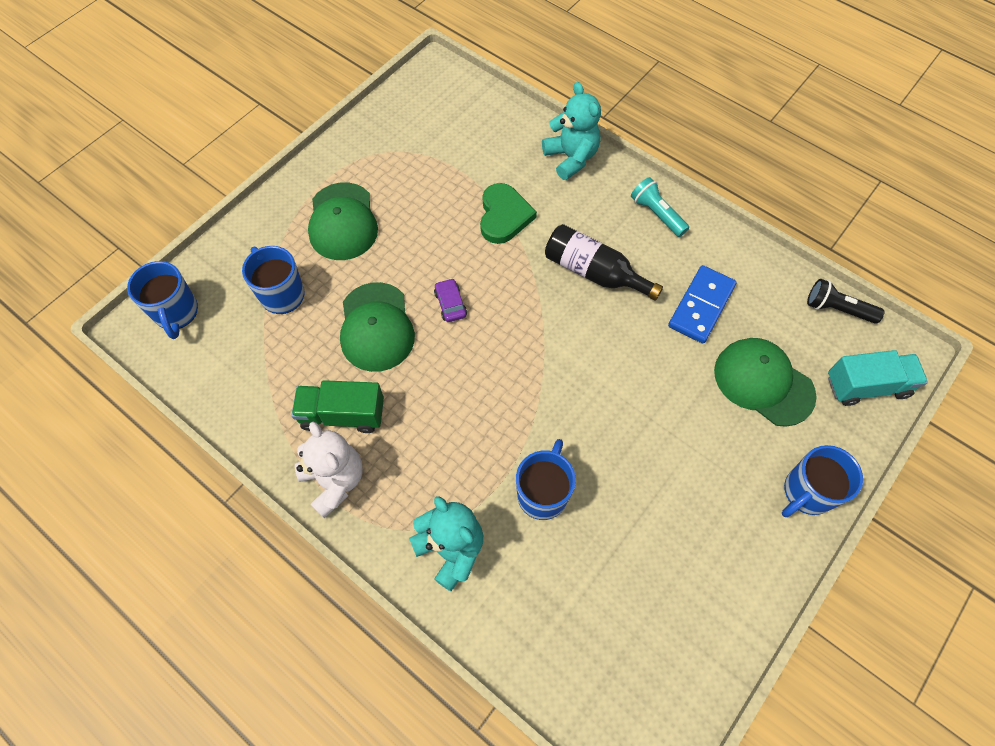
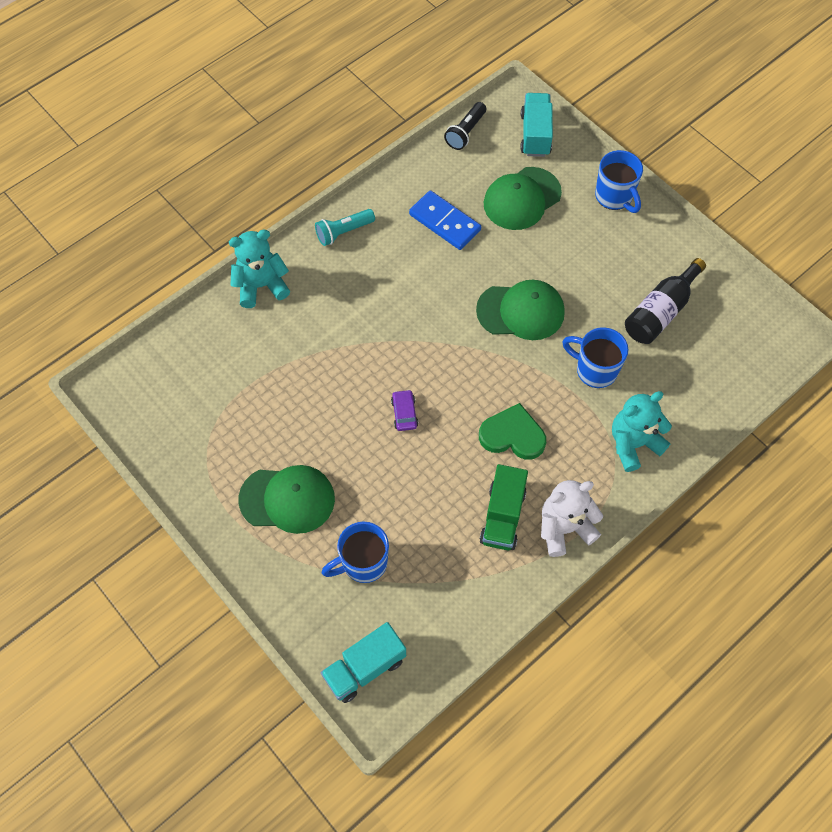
camera: 80 degrees left, 0 degrees up
(176, 313) = (364, 668): blue mug -> turquoise truck
(376, 327) = (417, 479): green cap -> green cap (521, 311)
(450, 304) = (404, 413): purple car -> purple car turned 90 degrees clockwise
(504, 216) = (316, 354): green heart -> green heart (512, 435)
(593, 272) = (394, 293): black bottle -> black bottle (660, 312)

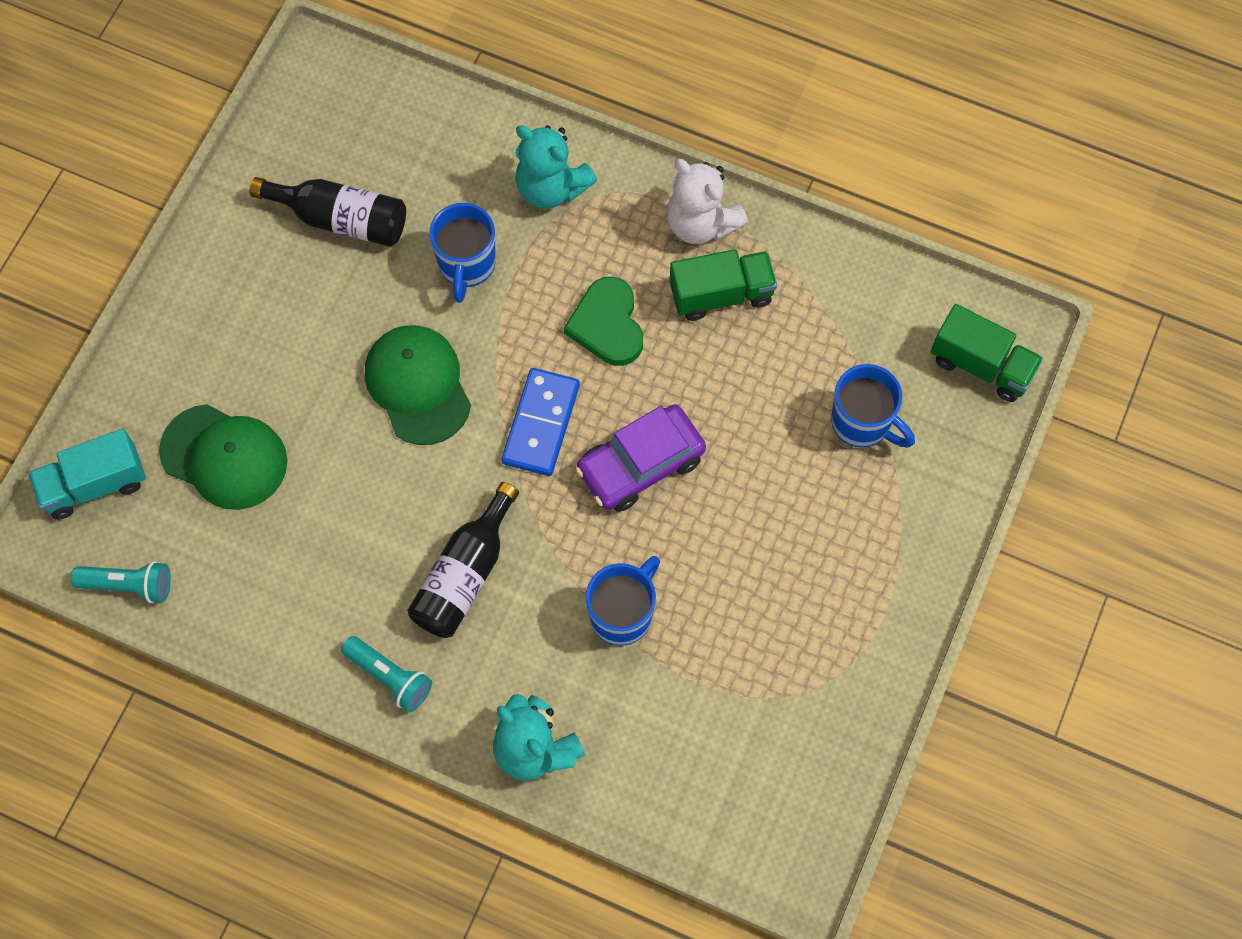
camera: 115 degrees left, 5 degrees up
(287, 499) = (830, 550): green cap -> none
(364, 668) = (981, 365): turquoise truck -> green truck
(384, 290) = (464, 575): none -> black bottle
(404, 413) = (640, 464): purple car -> purple car, size x2.04
(445, 222) = (311, 544): blue domino -> blue domino (540, 424)
(465, 132) = (129, 585): black flashlight -> turquoise flashlight
(614, 197) = (170, 337): blue mug -> blue mug (622, 614)

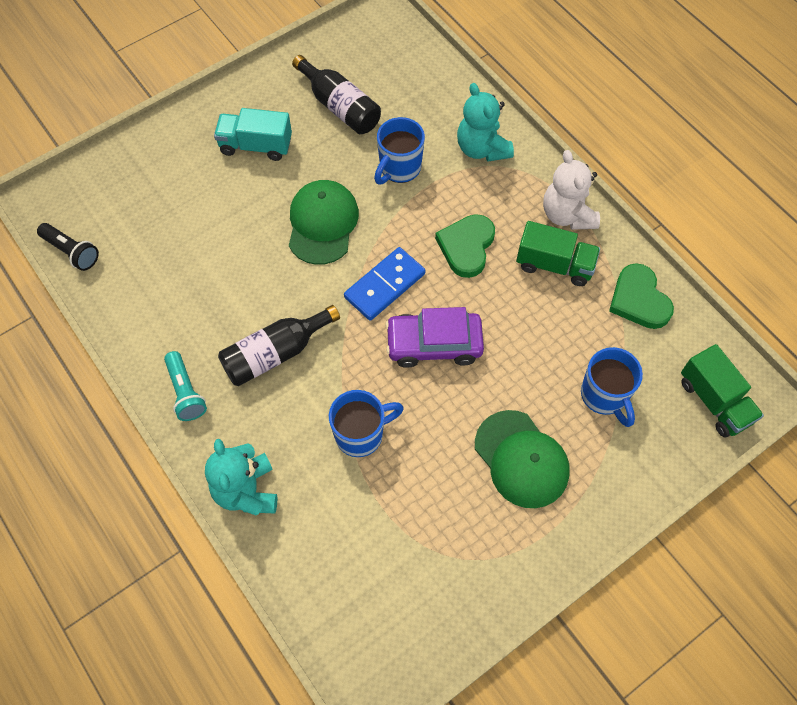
camera: 30 degrees right, 5 degrees down
(94, 484) = (94, 184): turquoise truck -> turquoise truck (256, 145)
(129, 585) = (71, 252): turquoise flashlight -> black flashlight
(224, 457) = (178, 207): green cap -> green cap (521, 459)
(839, 288) = (639, 300): none -> green heart

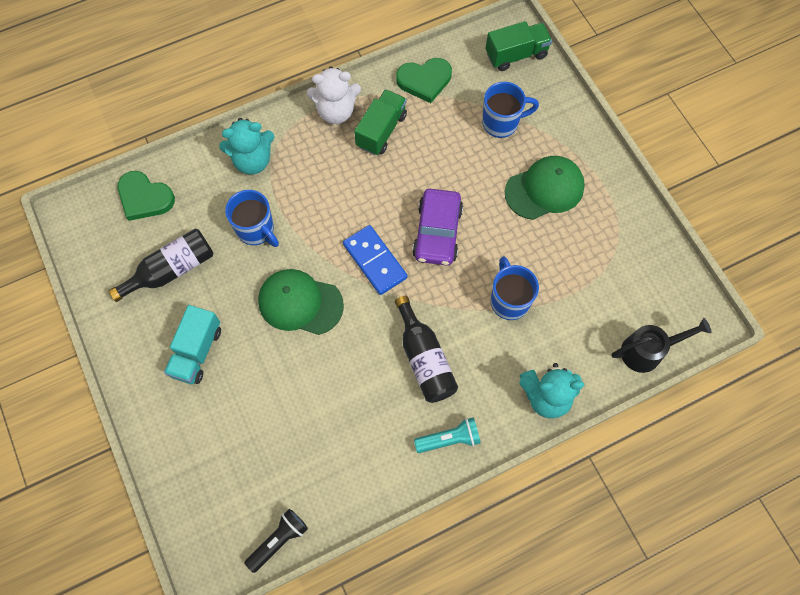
camera: 80 degrees left, 5 degrees up
(319, 609) = (647, 351): none -> black watering can
(466, 247) = (350, 191): green heart -> green heart (145, 198)

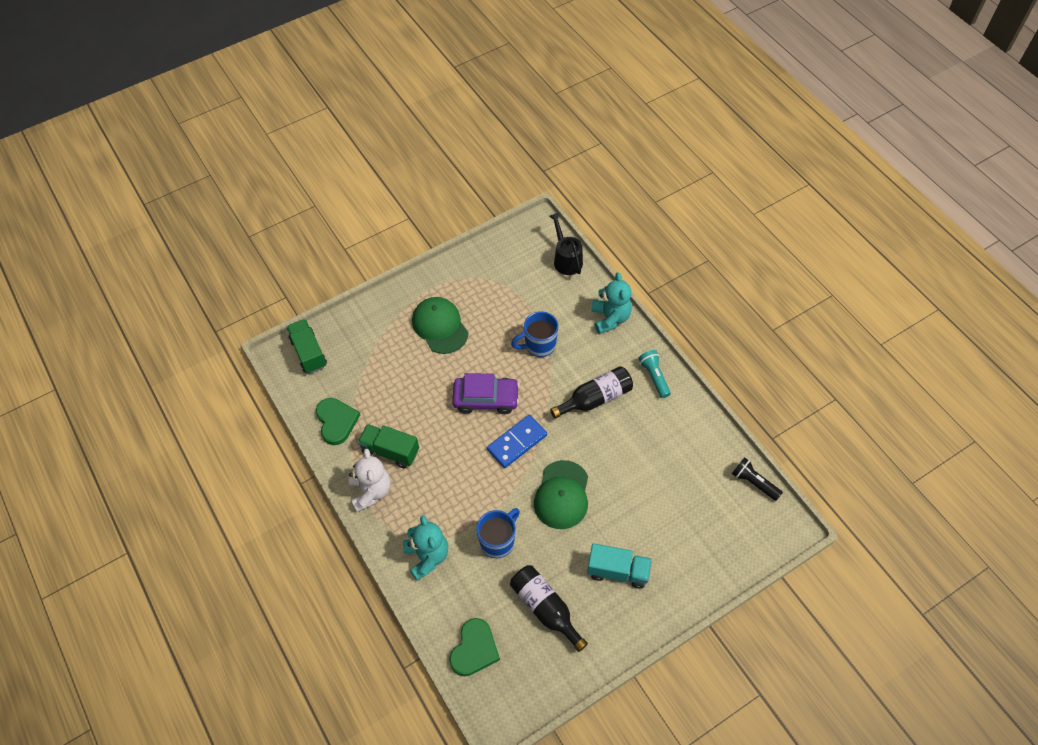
camera: 95 degrees left, 10 degrees down
(501, 123) = (379, 360): blue mug -> none

